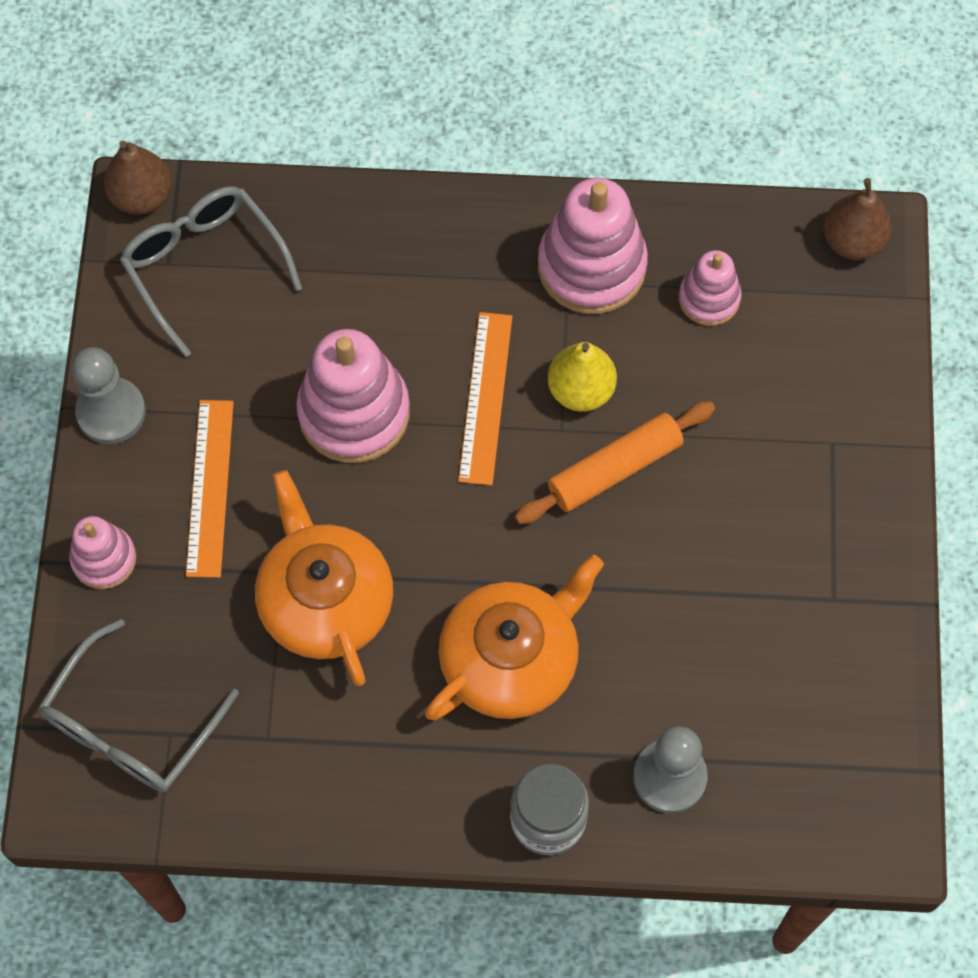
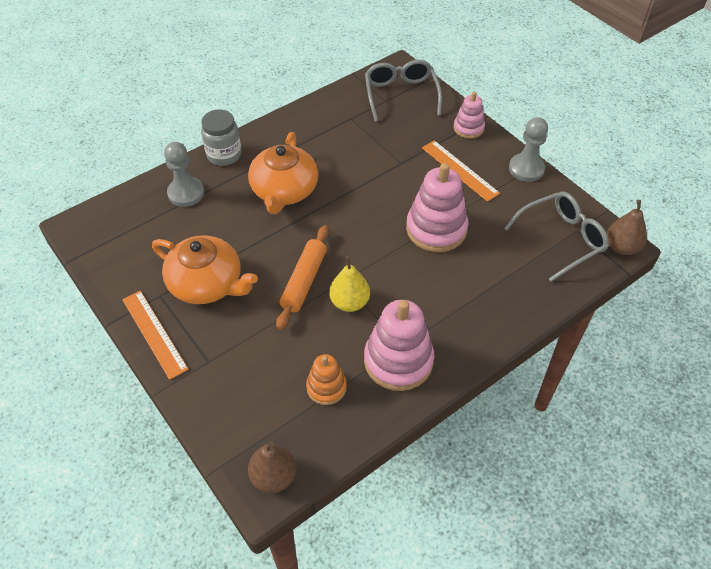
camera: 140 degrees right, 15 degrees down
(205, 267) = (561, 239): grey glasses -> grey glasses turned 45 degrees counterclockwise
(325, 600) = (375, 165): orange teapot -> orange teapot (207, 284)
(486, 398) = (388, 271): orange ruler -> orange ruler (154, 333)
(709, 298) = (326, 387): pink stacking toy -> orange stacking toy

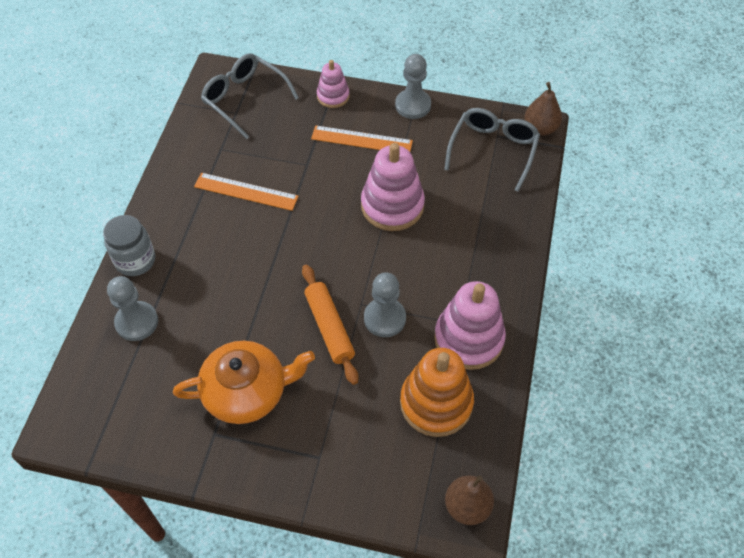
camera: 40 degrees left, 5 degrees up
(154, 333) = (246, 471): orange ruler -> orange ruler (246, 192)
(284, 191) = (229, 257): orange teapot -> none
(326, 387) = (436, 403): orange stacking toy -> orange stacking toy, size x1.77
(349, 302) = (384, 318): yellow pear -> grey pawn

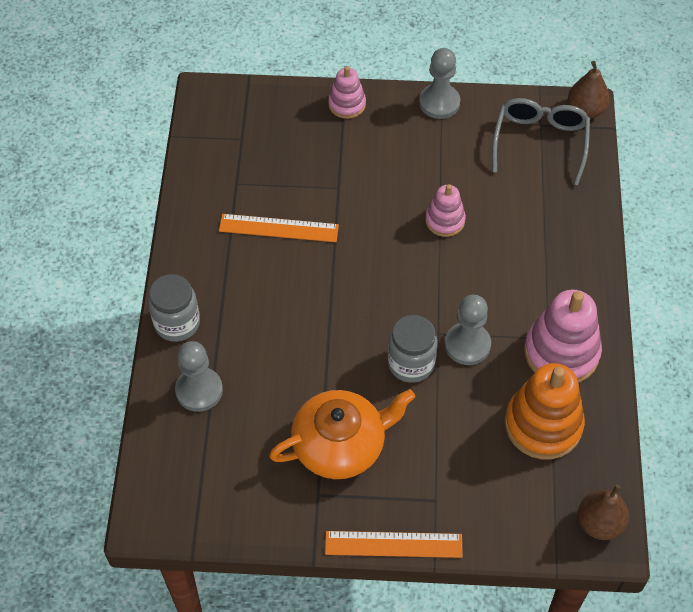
camera: 10 degrees left, 0 degrees up
(245, 99) = (247, 121): grey glasses -> none
(329, 327) = (411, 363): orange rolling pin -> grey jar
(361, 140) = (392, 151): orange ruler -> orange ruler (393, 544)
(392, 206) = (445, 220): pink stacking toy -> pink stacking toy, size x0.56

